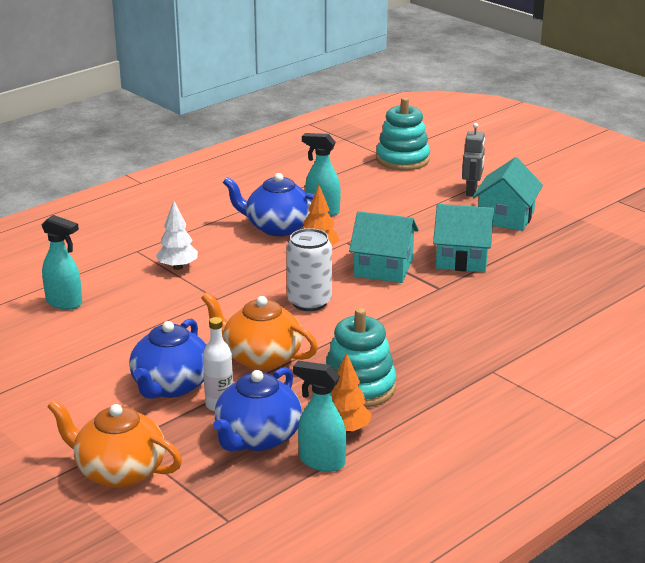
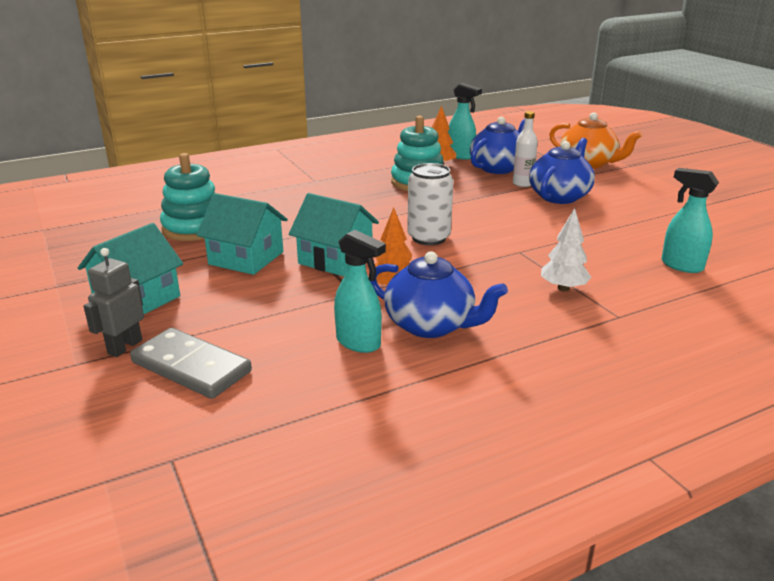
camera: 165 degrees left, 0 degrees up
(261, 358) = (486, 204): orange teapot -> none
(402, 159) = (149, 438): turquoise stacking toy -> turquoise stacking toy (194, 228)
(417, 187) = (191, 367): none -> grey domino

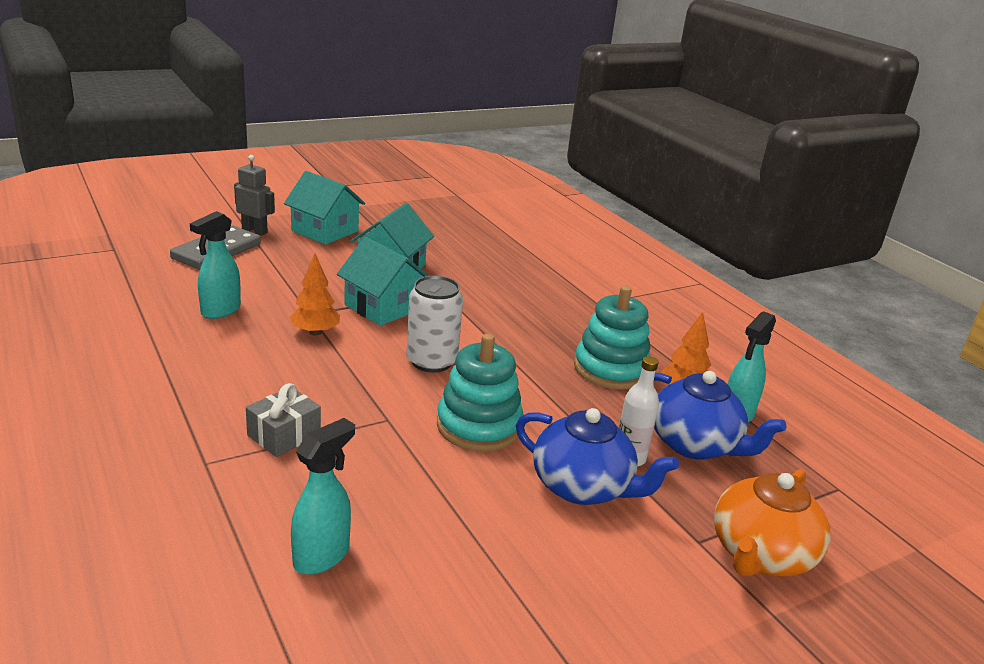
camera: 85 degrees right, 0 degrees up
(194, 228) = (458, 246): turquoise stacking toy -> turquoise stacking toy (479, 426)
(335, 259) = (383, 307): turquoise house -> turquoise house turned 75 degrees counterclockwise
(431, 325) = (235, 345): blue teapot -> none
(563, 288) = (284, 435): white tree -> grey gift

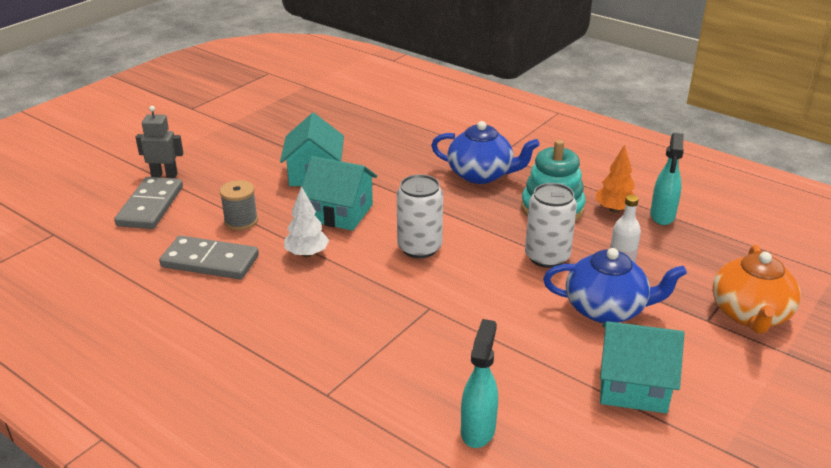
camera: 20 degrees left, 5 degrees up
(220, 311) = (210, 261): turquoise spray bottle -> grey domino
(283, 286) = (241, 221): none -> grey spool
(284, 435) = (364, 349): grey gift -> none
(315, 332) = (307, 254): orange tree -> white tree
(325, 231) = (226, 156): turquoise house -> turquoise house (633, 385)
(479, 426) = (499, 289): turquoise stacking toy -> none
(561, 413) = (547, 257): none -> white can
(695, 444) = (653, 249): blue teapot -> blue teapot (481, 174)

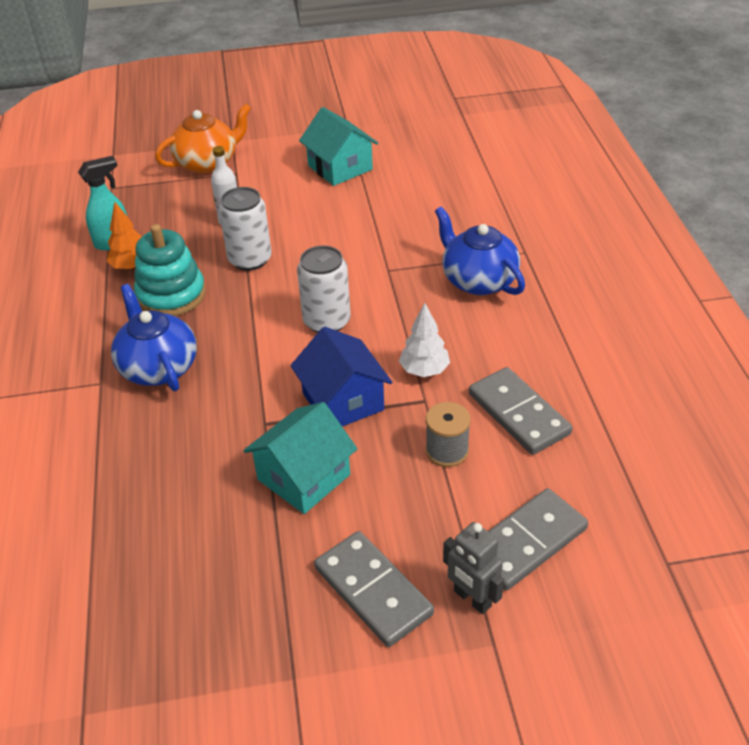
camera: 135 degrees left, 10 degrees up
(221, 157) = (373, 591): none -> grey domino
(340, 213) = (343, 401): turquoise house -> blue house
(478, 430) = (456, 191): turquoise spray bottle -> none
(606, 309) = (279, 208): blue teapot -> blue teapot (478, 280)

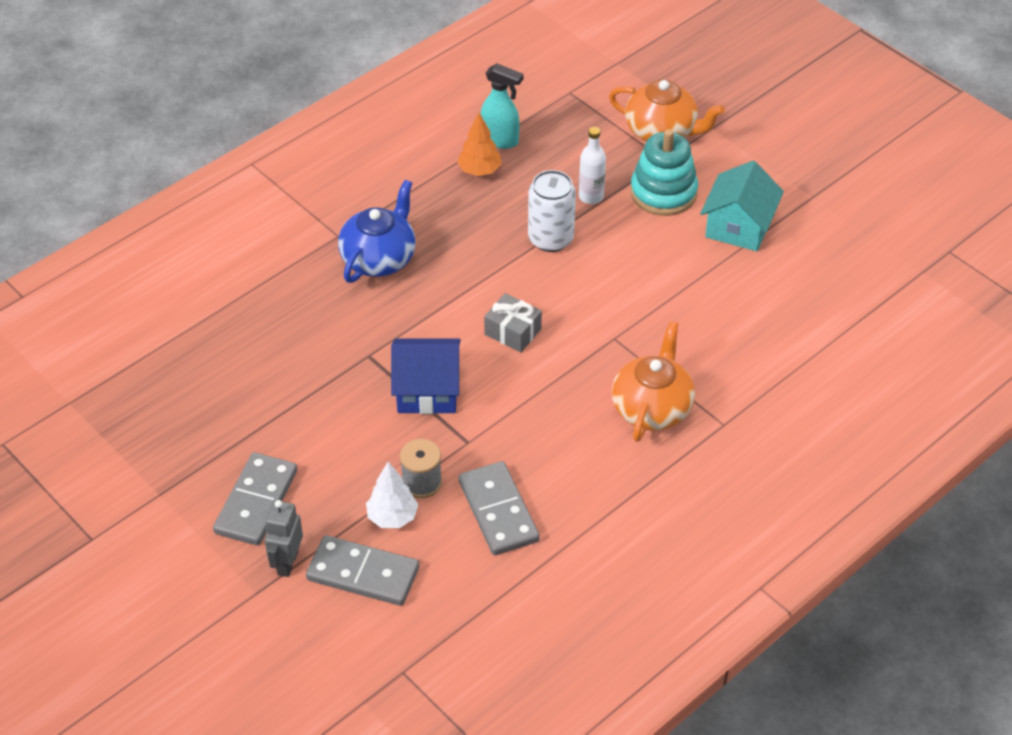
camera: 55 degrees right, 5 degrees up
(171, 295) = (465, 216): turquoise stacking toy -> turquoise stacking toy (663, 193)
(303, 477) = (332, 408): turquoise house -> none
(327, 321) = (512, 332): white can -> grey gift
(343, 401) = (427, 390): blue house -> blue house turned 60 degrees clockwise
(424, 370) = (503, 425): white tree -> white tree (392, 517)
(478, 280) = (652, 408): blue teapot -> orange teapot
(519, 414) = (498, 511): grey domino -> grey domino turned 45 degrees counterclockwise

